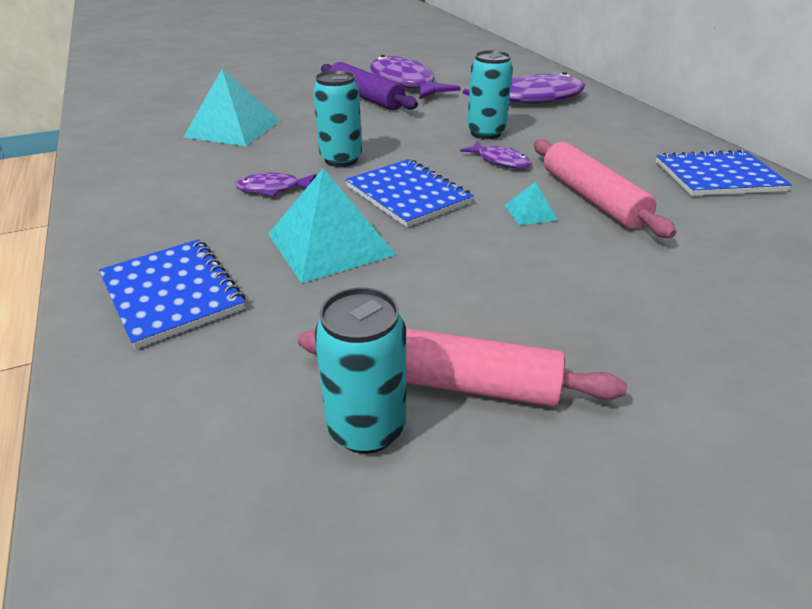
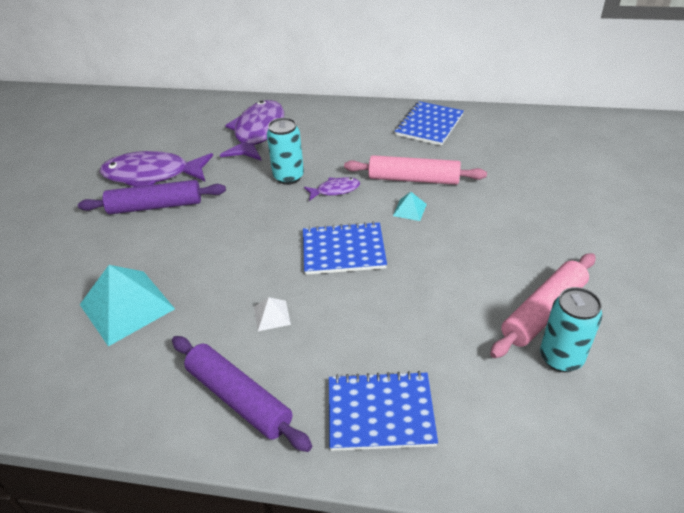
camera: 55 degrees left, 5 degrees up
(153, 208) = (239, 398): none -> purple rolling pin
(273, 189) = (272, 315): purple fish -> white pyramid
(330, 244) = (377, 311): turquoise pyramid -> none
(341, 159) = (258, 262): turquoise can -> none

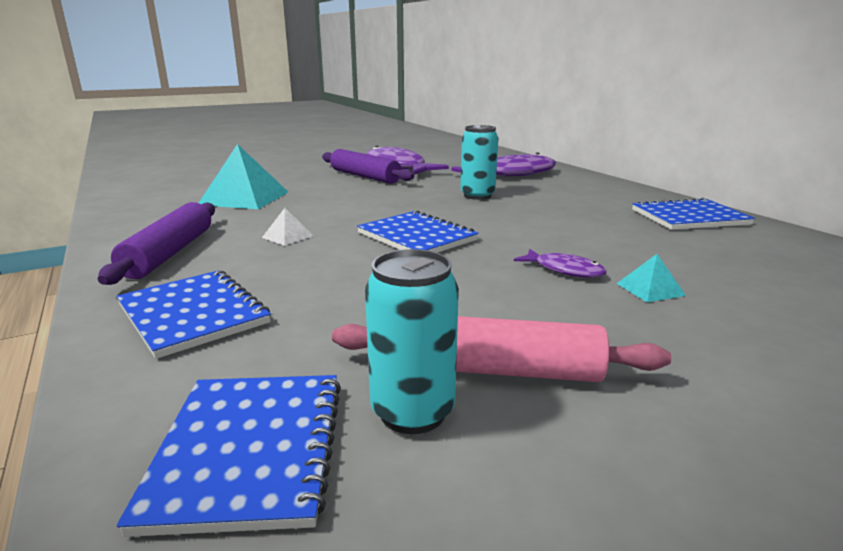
camera: 50 degrees right, 20 degrees down
(335, 190) = (495, 212): purple fish -> purple fish (564, 270)
(409, 209) = (532, 245): turquoise pyramid -> turquoise pyramid (650, 289)
(413, 179) = (585, 234): pink rolling pin -> none
(556, 428) = (249, 450): none -> blue notebook

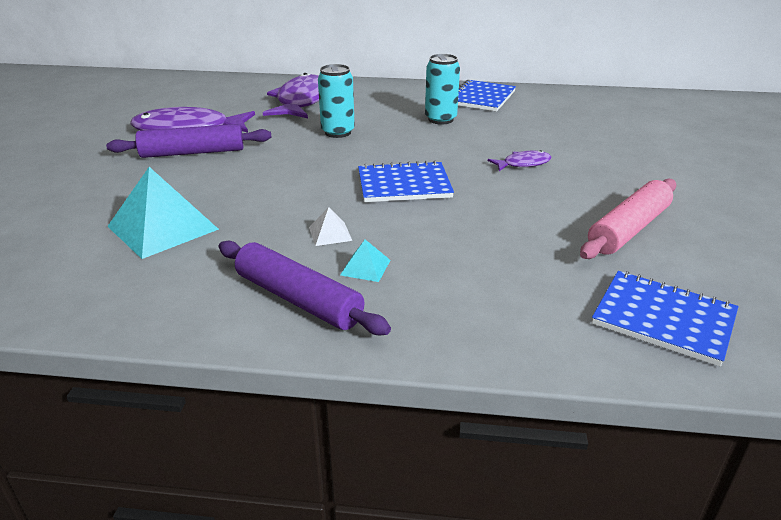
camera: 55 degrees left, 10 degrees up
(193, 314) = (463, 309): blue notebook -> none
(412, 412) = (655, 264): turquoise can -> turquoise can (440, 119)
(650, 289) = (572, 155): turquoise pyramid -> turquoise pyramid (365, 267)

